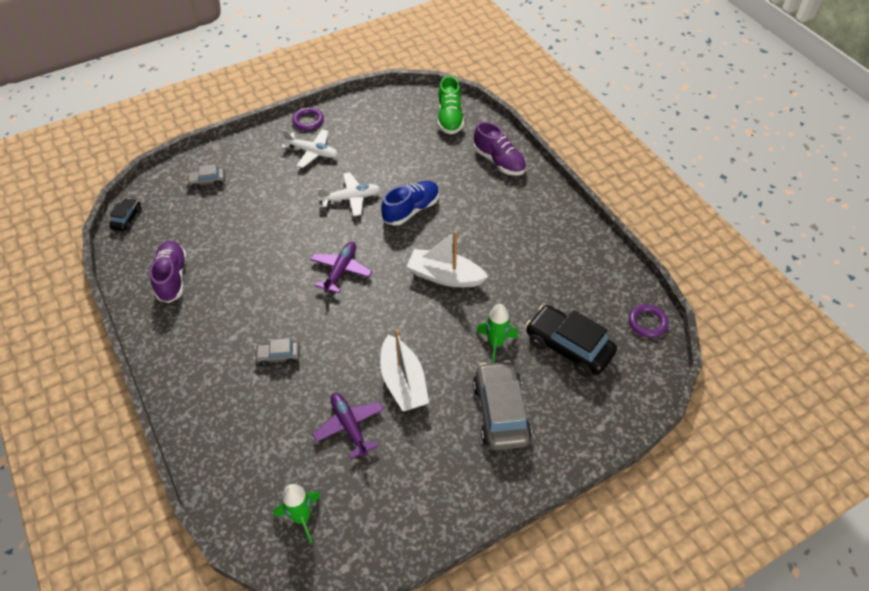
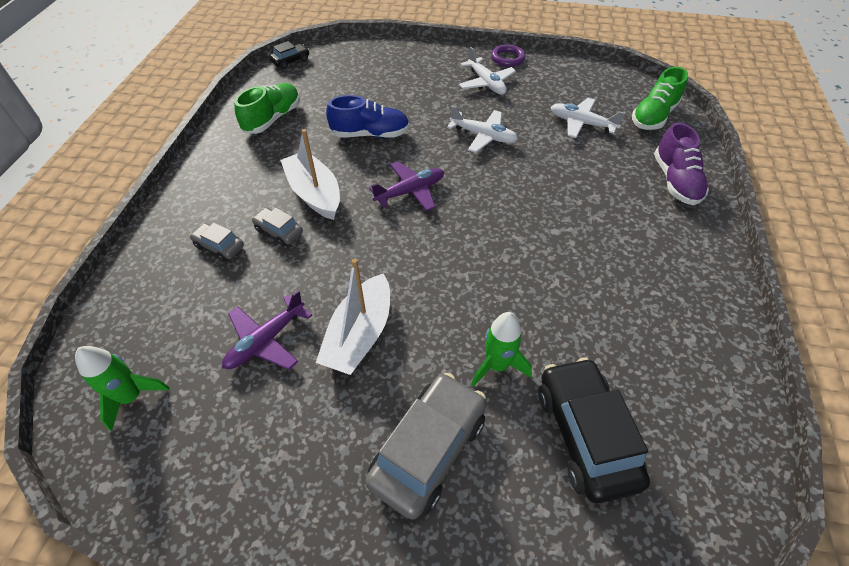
camera: 40 degrees right, 0 degrees up
(172, 278) = (273, 119): purple shoe -> green shoe
(207, 182) = (376, 64): grey car -> grey car (219, 246)
(349, 426) = (266, 340): purple plane -> purple plane turned 150 degrees counterclockwise
(408, 150) = (581, 123): none -> white plane
(411, 210) = (532, 176): blue shoe -> blue shoe (370, 134)
(445, 276) = (507, 258): white boat -> white boat (314, 194)
(647, 322) = (731, 484): purple ring -> none

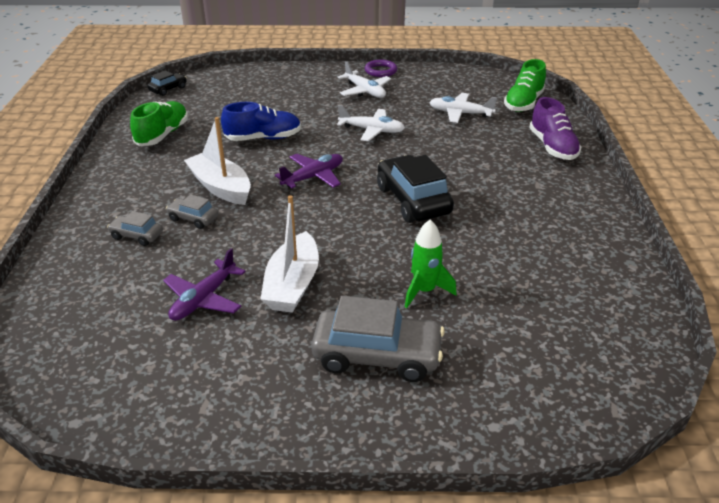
camera: 10 degrees left, 15 degrees down
(132, 397) = (82, 355): green rocket -> none
(428, 449) = (377, 355): grey car -> grey car turned 75 degrees clockwise
(585, 434) = (512, 328): black car -> black car (413, 200)

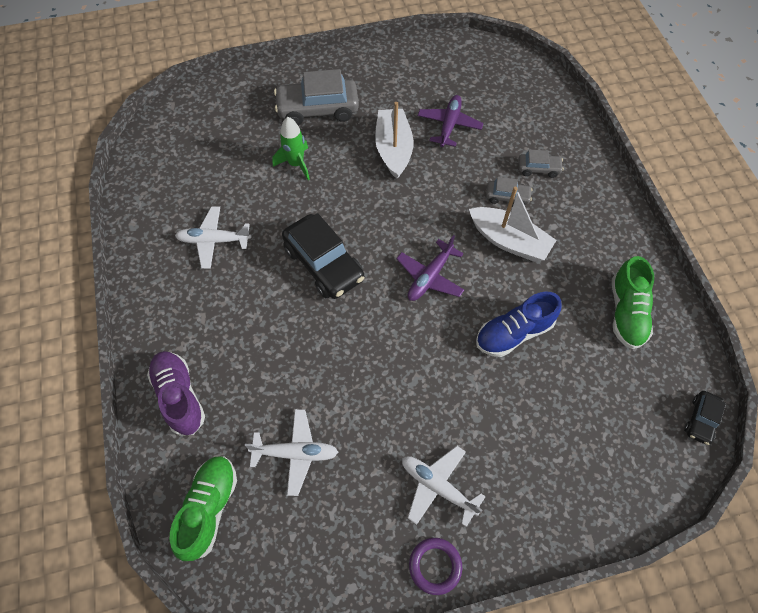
camera: 165 degrees right, 25 degrees up
(372, 130) = (397, 381): white plane -> white plane (214, 241)

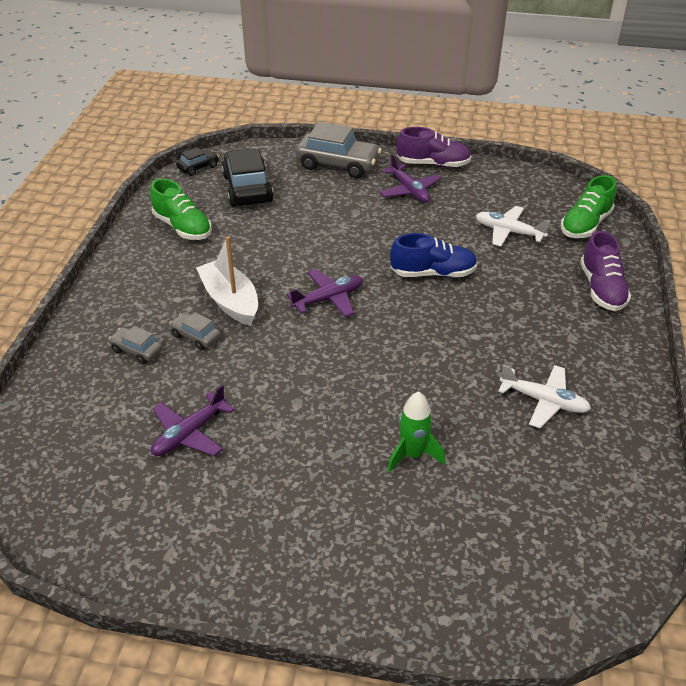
camera: 155 degrees left, 20 degrees down
(318, 109) = (347, 523): grey car -> grey car (338, 164)
(324, 264) = (428, 341): black car -> black car (247, 188)
(393, 149) = (280, 429): white boat -> none
(435, 566) = (433, 164): purple ring -> purple shoe
(437, 486) = (409, 190): white plane -> purple plane
(514, 333) = (286, 243): blue shoe -> blue shoe (433, 273)
(626, 312) = (182, 227): green shoe -> green shoe turned 105 degrees clockwise

